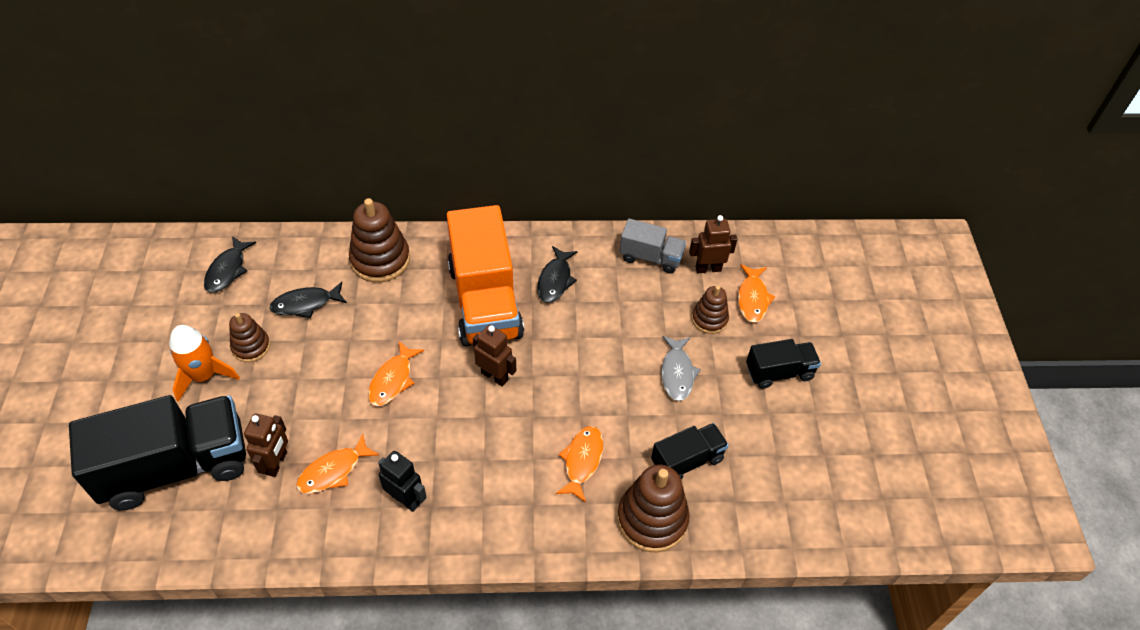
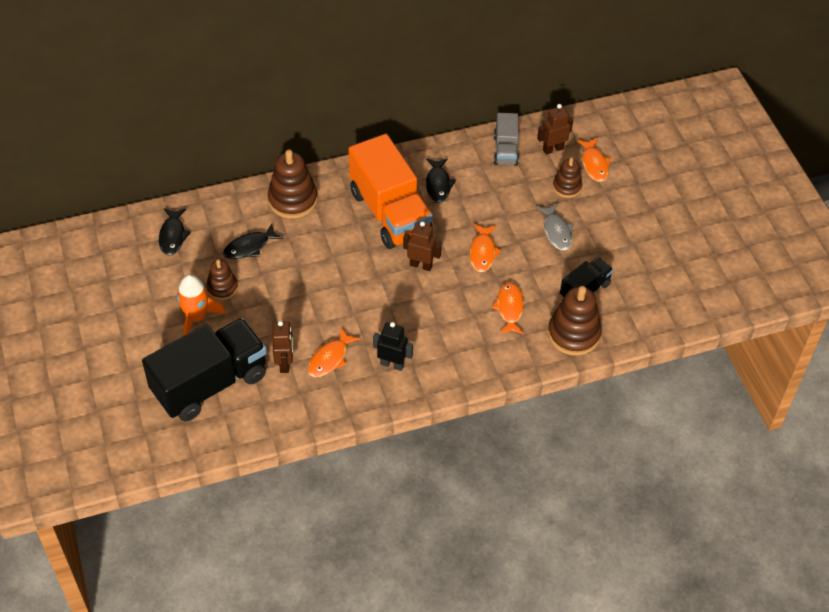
camera: 15 degrees left, 0 degrees up
(393, 380) = (344, 286): orange fish -> orange fish (483, 252)
(650, 257) = (505, 150): grey truck -> grey truck turned 90 degrees clockwise
(779, 372) = (631, 213): black truck -> none

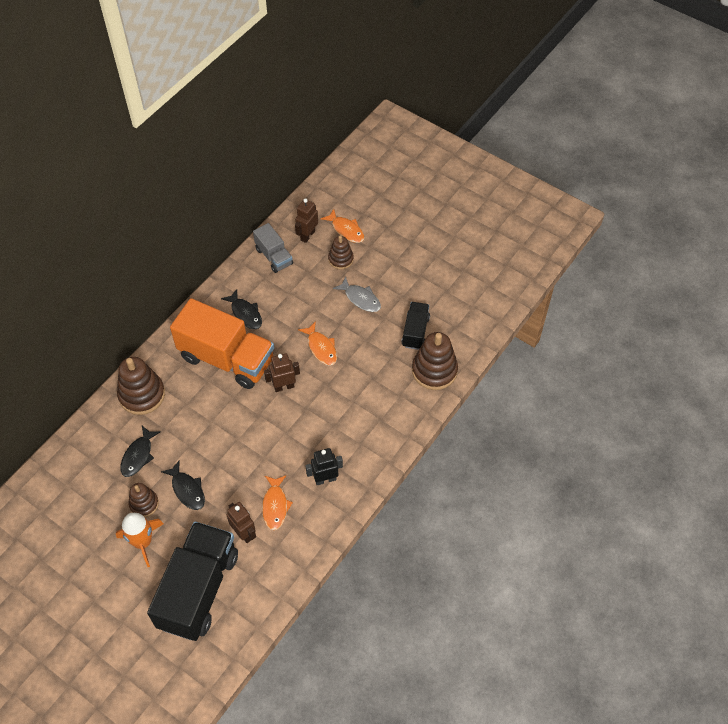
camera: 35 degrees left, 5 degrees up
(173, 236) = (66, 486): black fish -> black fish (187, 490)
(509, 308) = (374, 379): orange fish -> none

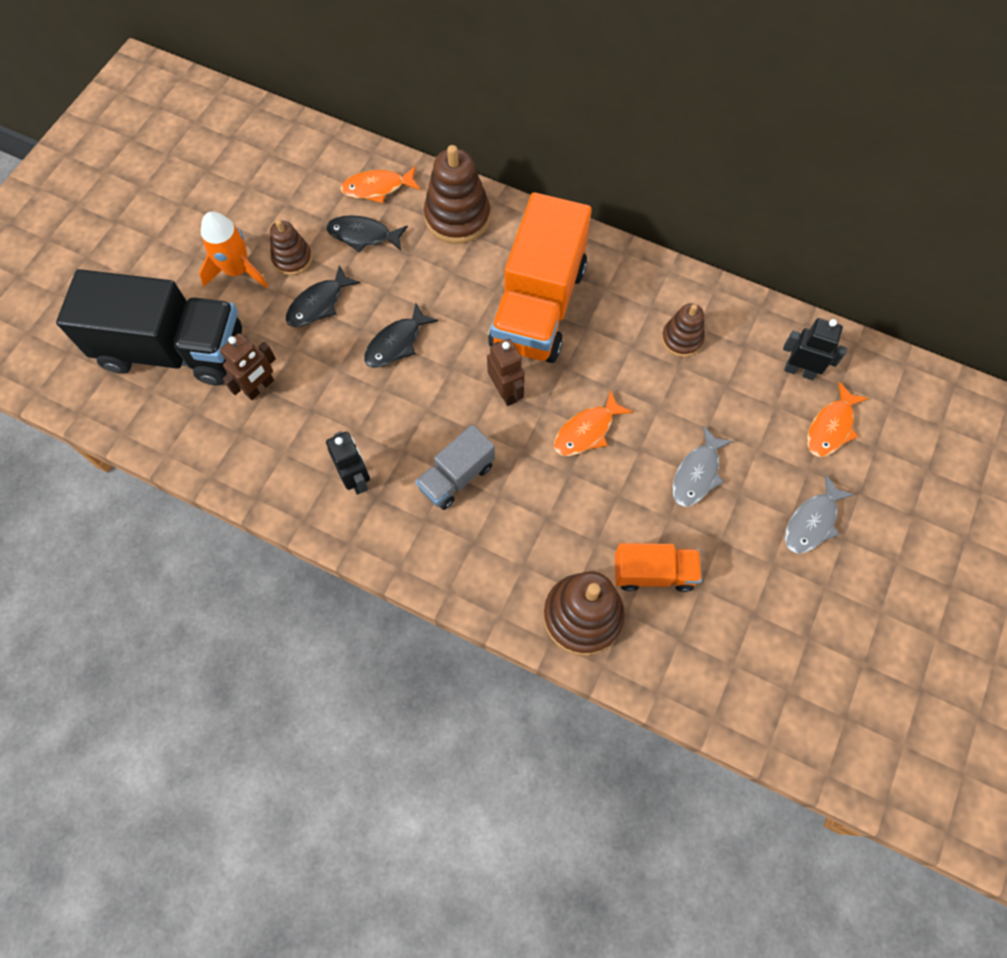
camera: 80 degrees right, 10 degrees up
(245, 313) = (623, 314): black fish -> black fish (396, 343)
(274, 256) = (742, 331): grey truck -> grey truck (456, 477)
(275, 506) = (306, 419): orange fish -> orange fish (377, 188)
(307, 235) = (799, 371): brown robot -> black robot
(341, 259) = (767, 429): brown stacking toy -> brown stacking toy (681, 339)
(400, 252) = (812, 522): none -> grey fish
(415, 332) = (653, 572): black truck -> orange truck

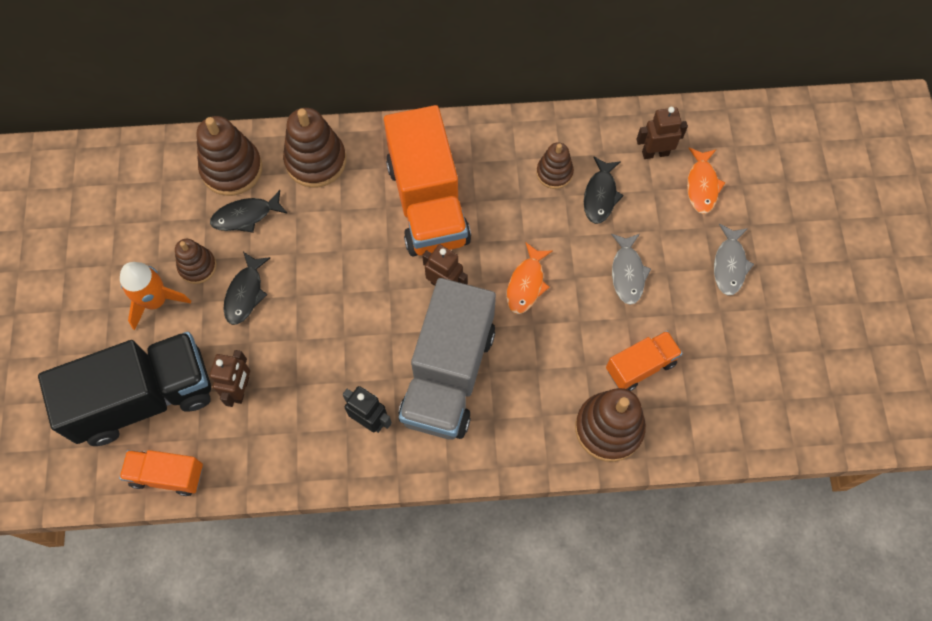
camera: 30 degrees left, 0 degrees up
(149, 429) = (167, 475): none -> orange truck
(377, 188) = (232, 169): orange fish -> brown stacking toy
(396, 343) = (332, 292): black fish -> black fish (600, 195)
(456, 477) = (448, 375): grey truck -> grey truck, size x1.98
(799, 371) = (655, 153): black robot -> brown robot

